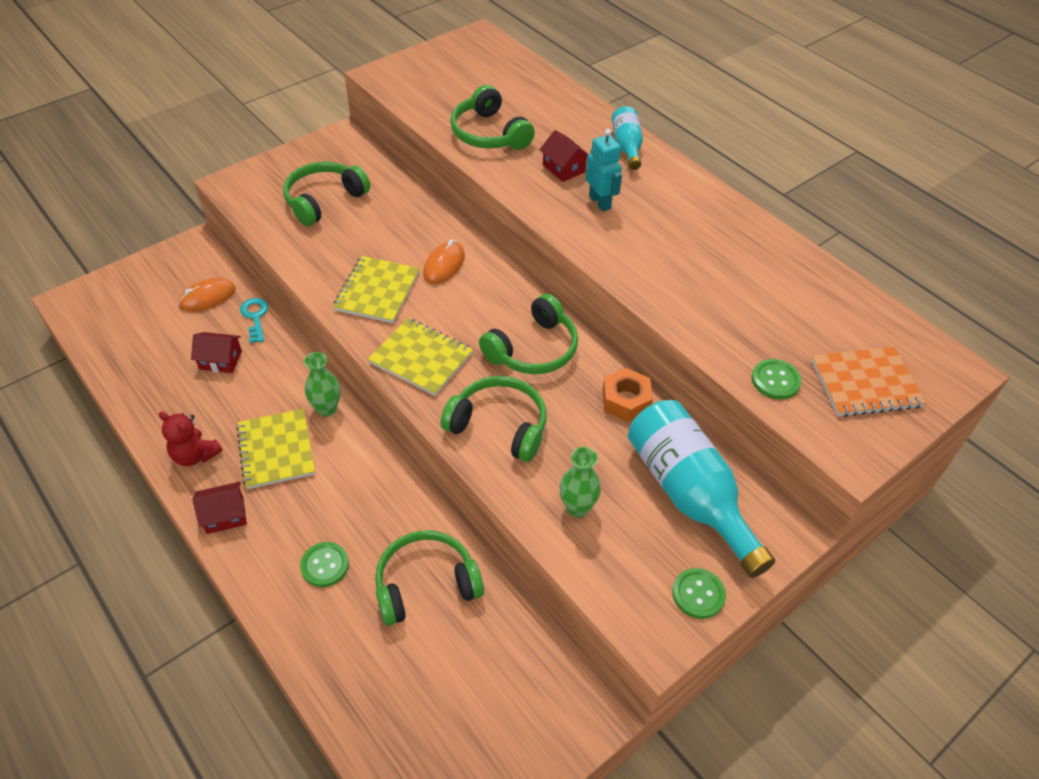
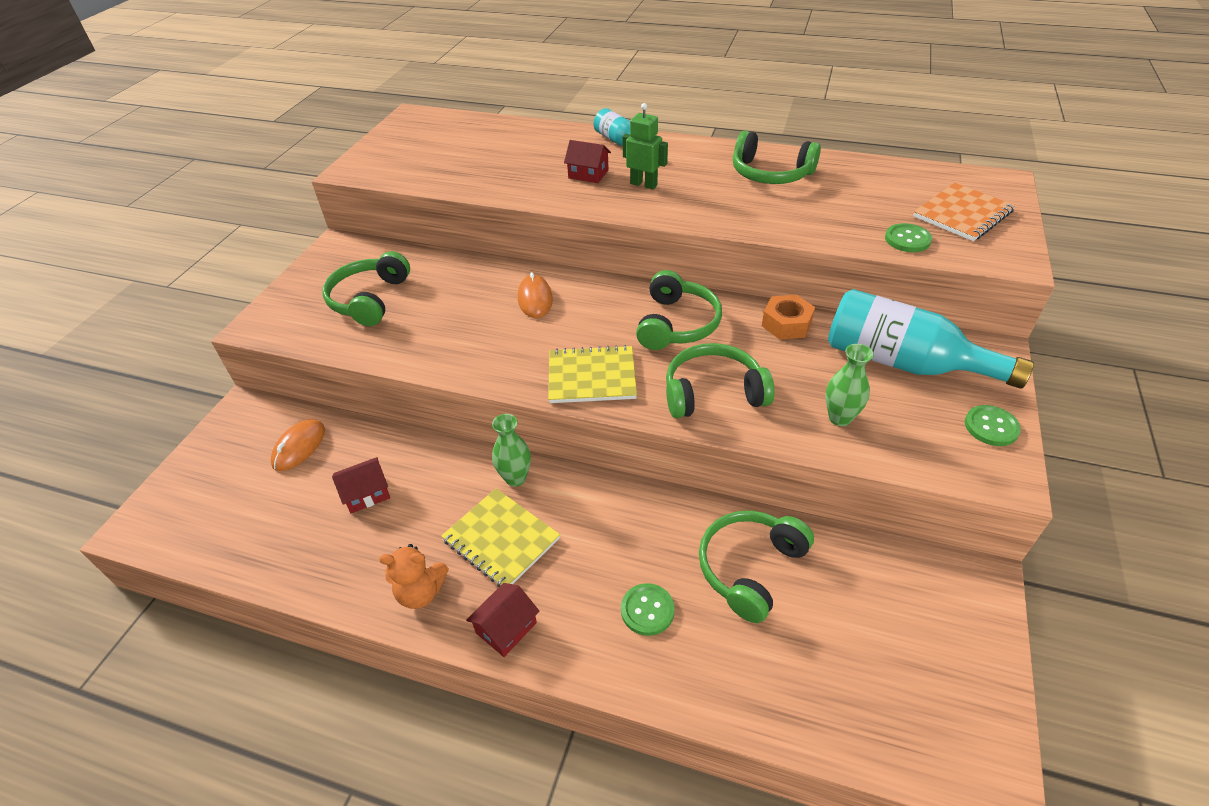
camera: 30 degrees left, 5 degrees down
(195, 455) = (421, 592): red teddy bear -> orange teddy bear
(255, 317) = (367, 439): turquoise key -> none
(377, 291) = (496, 345): yellow notebook -> none
(489, 134) = (498, 175): green headphones -> green headphones (770, 173)
(600, 202) = (644, 184): turquoise robot -> green robot

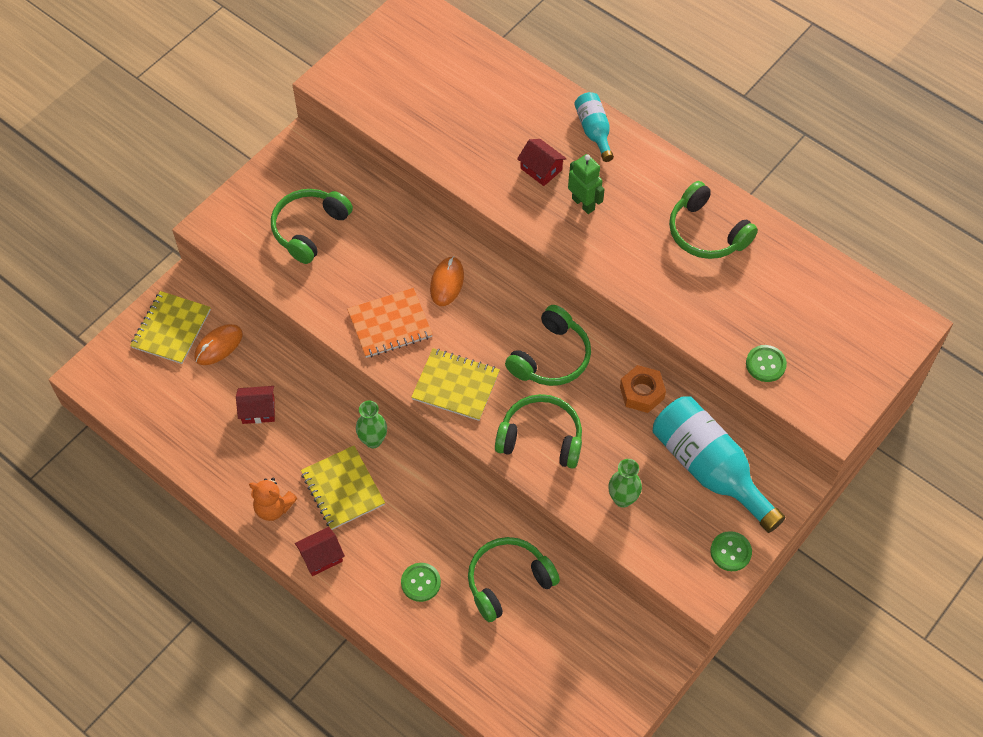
camera: 20 degrees right, 15 degrees up
(236, 448) = (171, 329): none -> yellow notebook
(962, 214) = (838, 353): orange notebook -> orange notebook (390, 324)

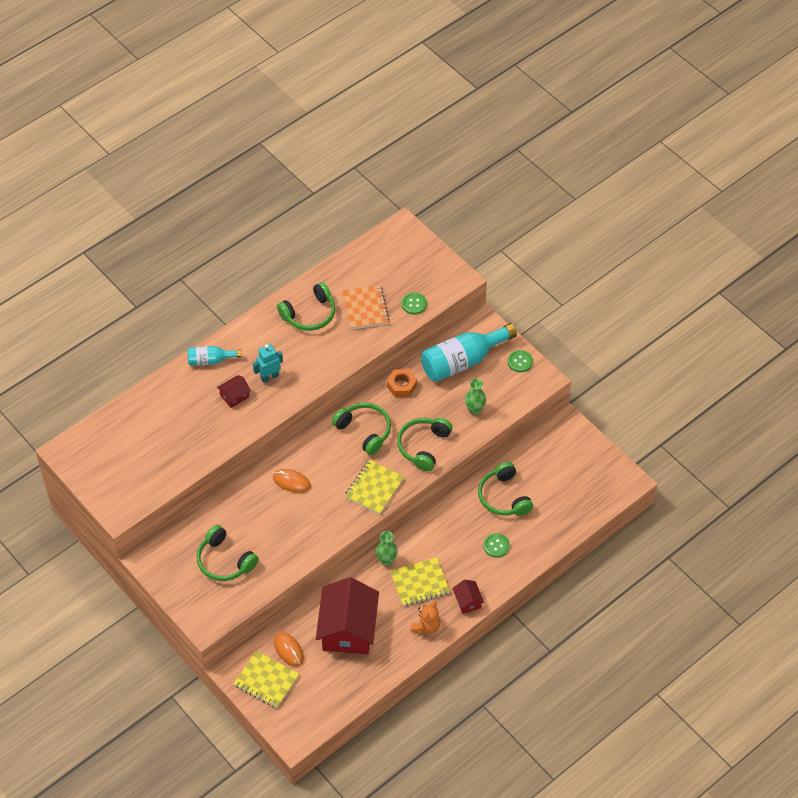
camera: 80 degrees left, 5 degrees down
(258, 410) = (348, 629): red house -> red house, size x2.28
(390, 324) = (317, 520): orange notebook -> orange notebook (365, 308)
(583, 204) = (269, 377): green robot -> turquoise robot

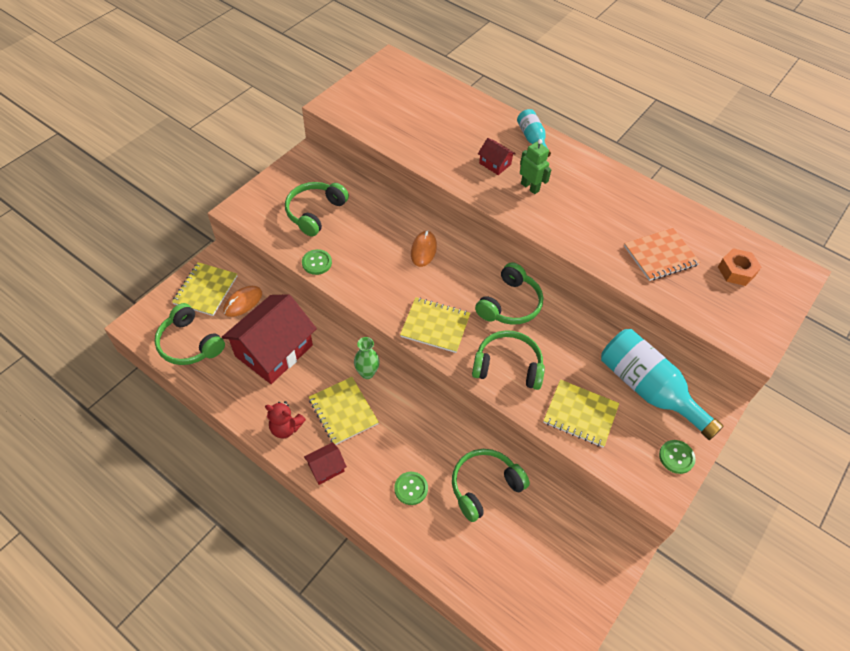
camera: 75 degrees right, 0 degrees up
(269, 377) = (530, 187): turquoise robot -> green robot
(309, 314) = (627, 207): green headphones -> green headphones (189, 343)
(348, 629) = (274, 350): red house -> red house turned 45 degrees counterclockwise
(401, 386) = (585, 330): orange nut -> orange nut (736, 271)
(414, 304) = (691, 302): green button -> green button (317, 263)
(426, 626) = (286, 428): orange teddy bear -> red teddy bear
(474, 410) = (580, 414): green vase -> yellow notebook

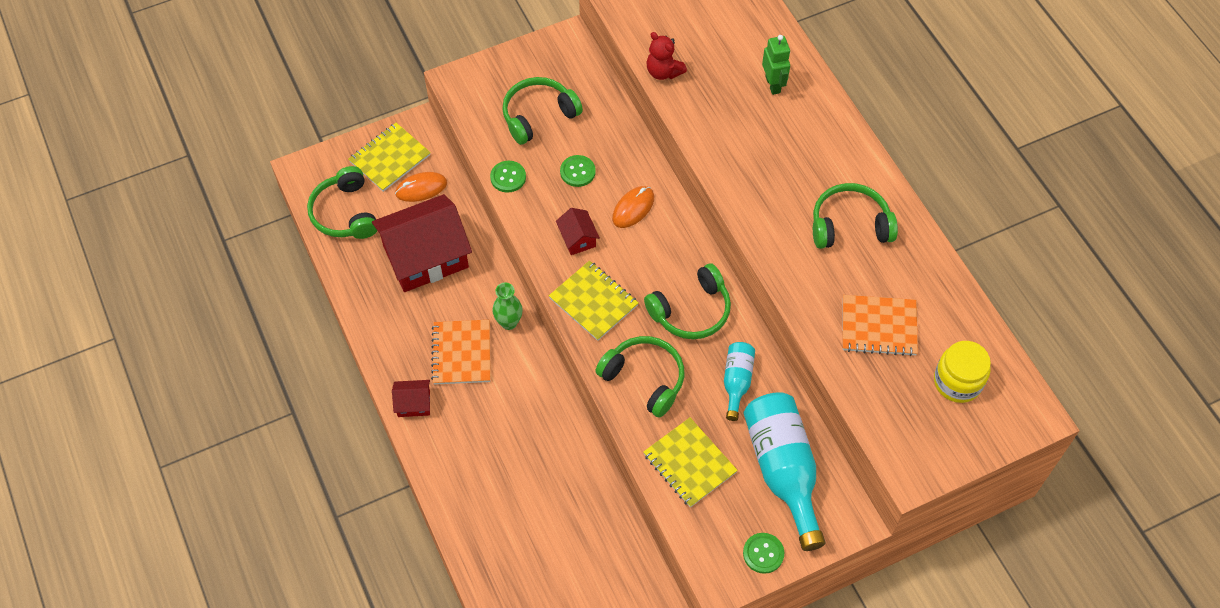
camera: 30 degrees right, 5 degrees up
(286, 428) = (395, 345): red teddy bear -> red teddy bear (663, 72)
(343, 411) = (461, 353): yellow notebook -> orange notebook
(411, 488) = (485, 462): green button -> green button (577, 172)
(484, 486) = (561, 495): green headphones -> green headphones (849, 225)
(495, 164) = (759, 137): red house -> red house (577, 238)
(530, 187) = (781, 183): green robot -> green robot (773, 84)
(532, 139) = (826, 121): turquoise bottle -> turquoise bottle (736, 382)
(736, 271) = (957, 382): orange nut -> yellow jar

